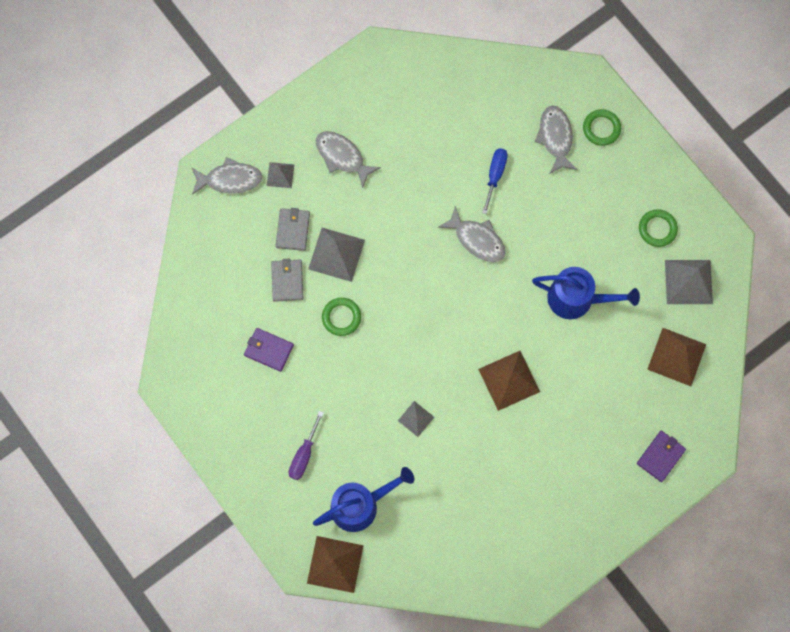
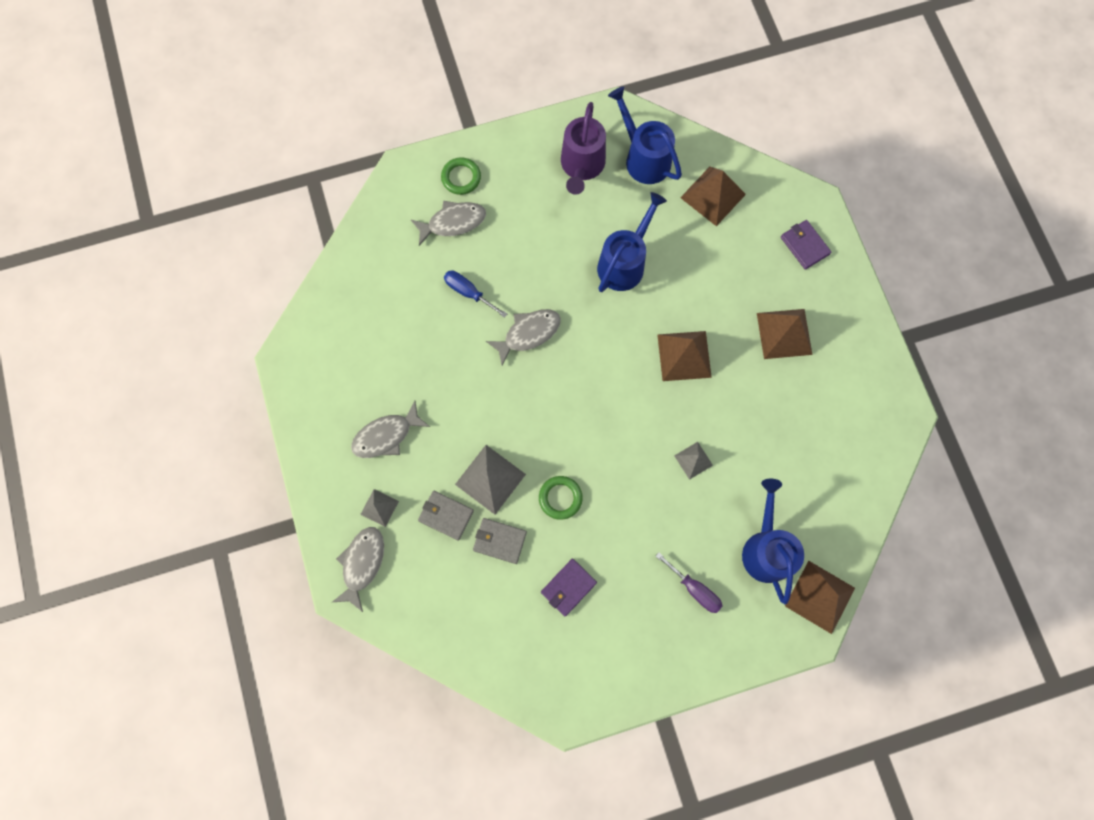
camera: 70 degrees left, 0 degrees up
(555, 138) = (453, 222): grey fish -> grey fish turned 150 degrees clockwise
(565, 463) = (784, 333): none -> brown pyramid
(657, 229) = (582, 166): green ring -> purple watering can
(688, 282) = (644, 158): grey pyramid -> blue watering can

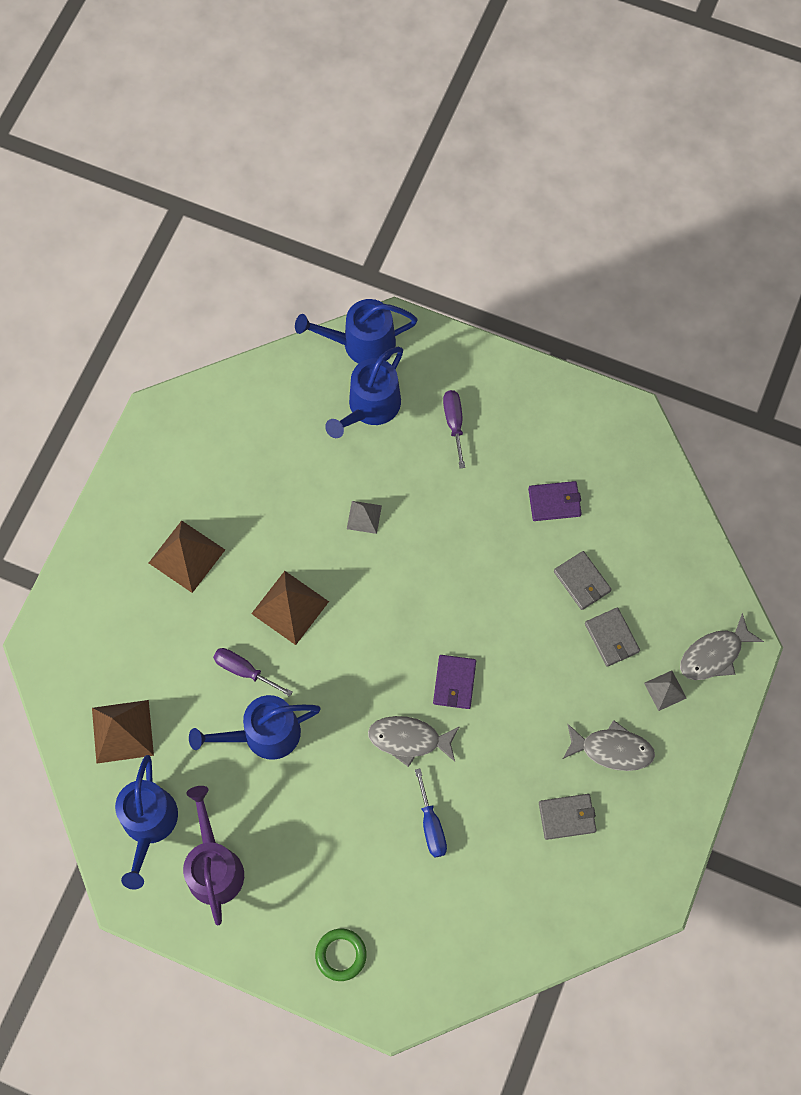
camera: 140 degrees left, 5 degrees down
(383, 367) = (567, 817): none -> grey wallet
(453, 222) = (388, 911): grey fish -> none
(490, 479) = (549, 638): grey pyramid -> none
(560, 498) = (502, 575): green ring -> none
(582, 166) = (214, 866): purple watering can -> purple watering can turned 60 degrees counterclockwise
(674, 291) = (244, 670): none -> purple screwdriver
(804, 245) = (90, 616): purple wallet -> purple wallet (454, 683)
(819, 596) = (362, 343): brown pyramid -> blue watering can

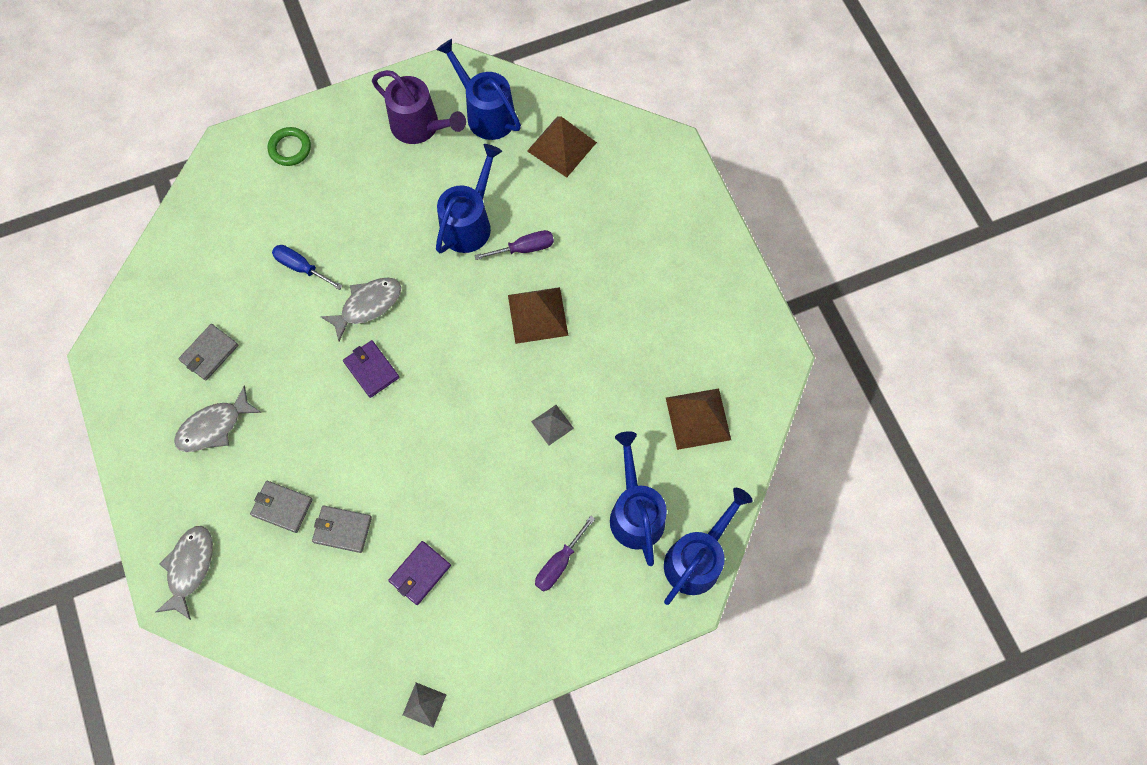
camera: 135 degrees right, 0 degrees up
(186, 556) = (644, 283): brown pyramid -> brown pyramid (698, 418)
(454, 423) = (559, 563): purple screwdriver -> purple screwdriver turned 90 degrees clockwise
(665, 690) = (208, 505): grey pyramid -> grey pyramid (424, 704)

